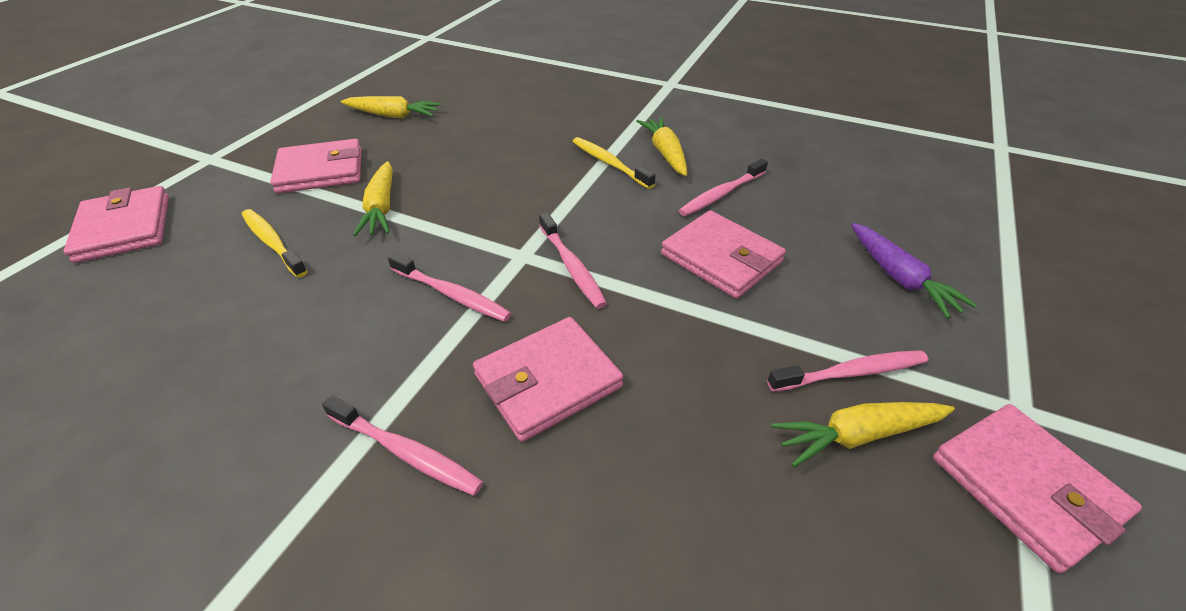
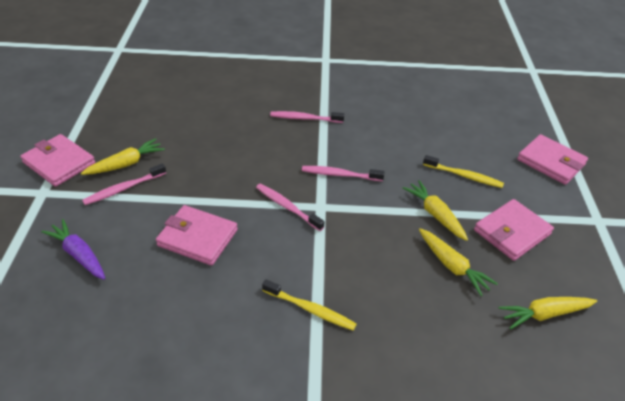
camera: 155 degrees right, 0 degrees up
(548, 381) = (266, 151): pink wallet -> none
(665, 153) = (267, 340): yellow carrot -> yellow carrot (452, 266)
(721, 194) = (206, 299): pink toothbrush -> none

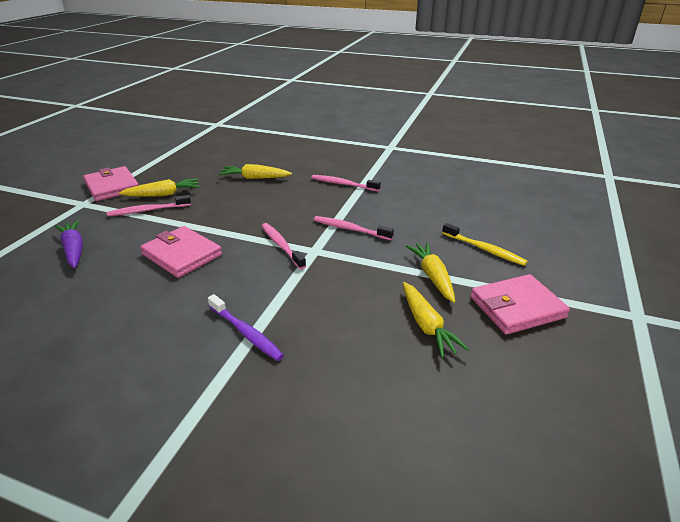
camera: 20 degrees right, 10 degrees down
(310, 309) = (246, 333): yellow toothbrush -> purple toothbrush
(544, 314) = (521, 397): yellow carrot -> yellow carrot (255, 178)
(551, 162) = (597, 253): pink wallet -> none

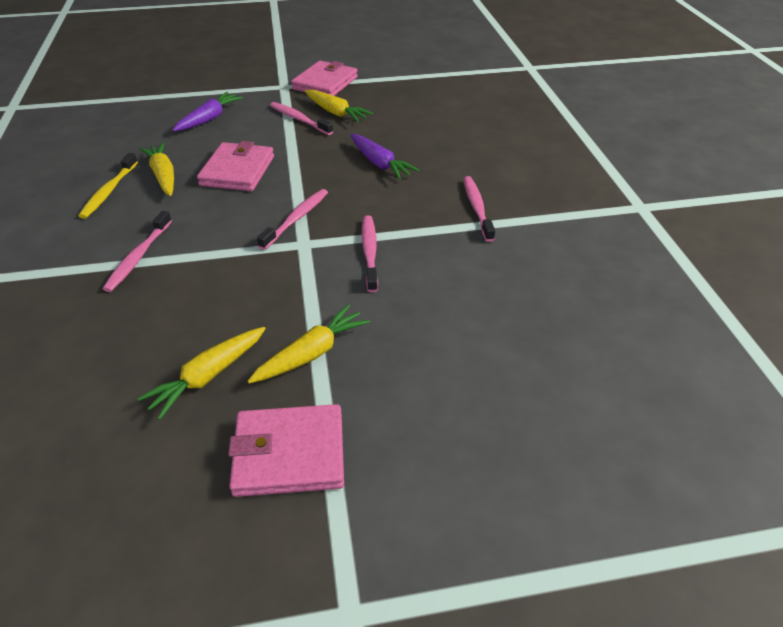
camera: 60 degrees right, 10 degrees up
(246, 333) = (138, 257): purple toothbrush -> pink toothbrush
(255, 178) = (425, 145): yellow carrot -> yellow carrot (163, 176)
(255, 198) = (380, 163): none -> purple carrot
(484, 249) = (416, 386): yellow toothbrush -> yellow toothbrush (109, 191)
(517, 307) = (289, 454): pink wallet -> pink wallet turned 45 degrees counterclockwise

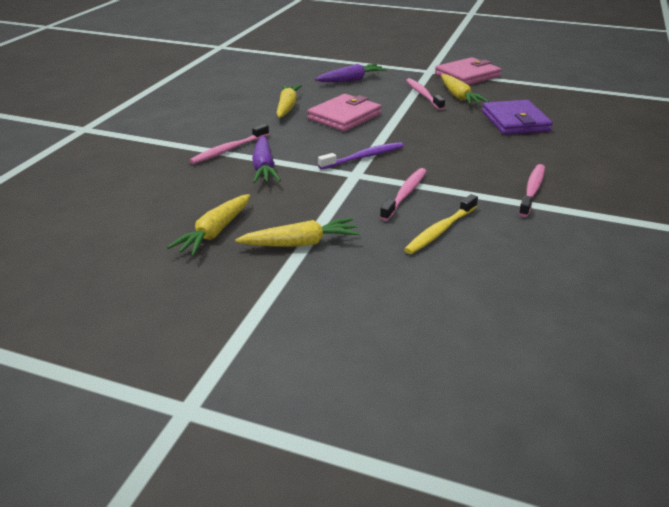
camera: 30 degrees right, 10 degrees down
(109, 191) = (242, 107): yellow toothbrush -> yellow toothbrush (440, 230)
(208, 376) = (215, 232): yellow carrot -> yellow carrot turned 45 degrees counterclockwise
(289, 454) = (230, 297): pink wallet -> none
(296, 219) = (364, 157): pink toothbrush -> purple toothbrush
(380, 163) = (467, 138): purple carrot -> purple carrot (264, 167)
(408, 130) = (515, 121): none -> purple wallet

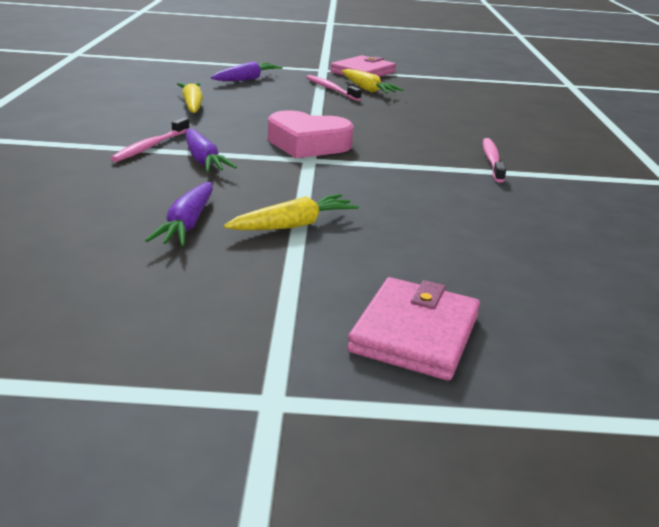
camera: 20 degrees left, 5 degrees down
(215, 232) = (187, 224): yellow carrot -> purple carrot
(344, 116) = (262, 110): pink wallet -> pink wallet (414, 333)
(364, 157) = (308, 144): purple toothbrush -> pink heart
(405, 194) = (373, 172): pink toothbrush -> none
(440, 230) = (430, 200): yellow toothbrush -> none
(515, 121) = (435, 107): purple wallet -> none

